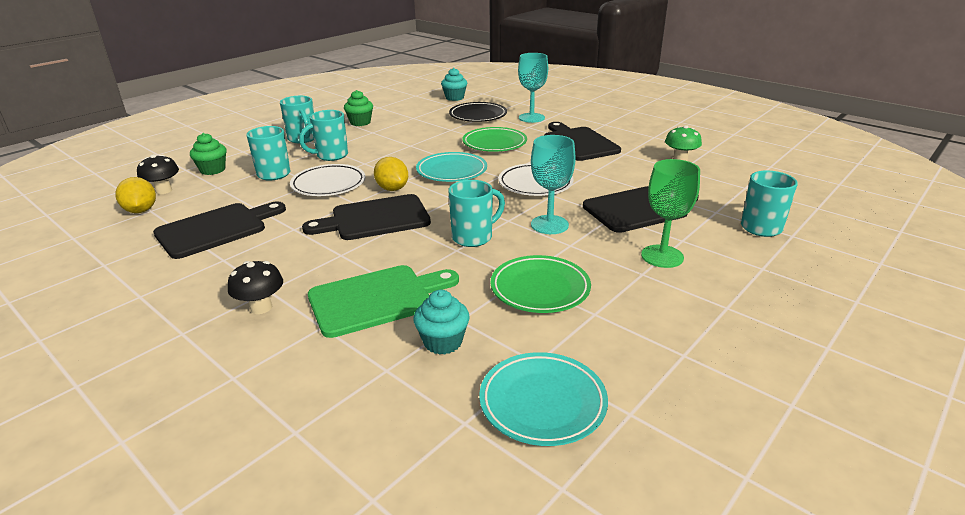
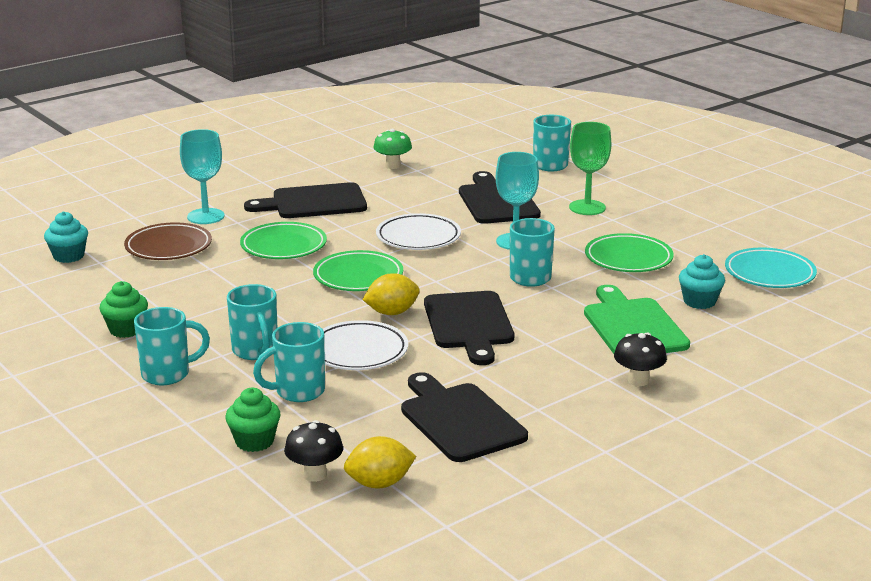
camera: 80 degrees left, 5 degrees down
(451, 171) = (358, 277): turquoise plate -> green plate
(478, 116) = (168, 247): black plate -> brown plate

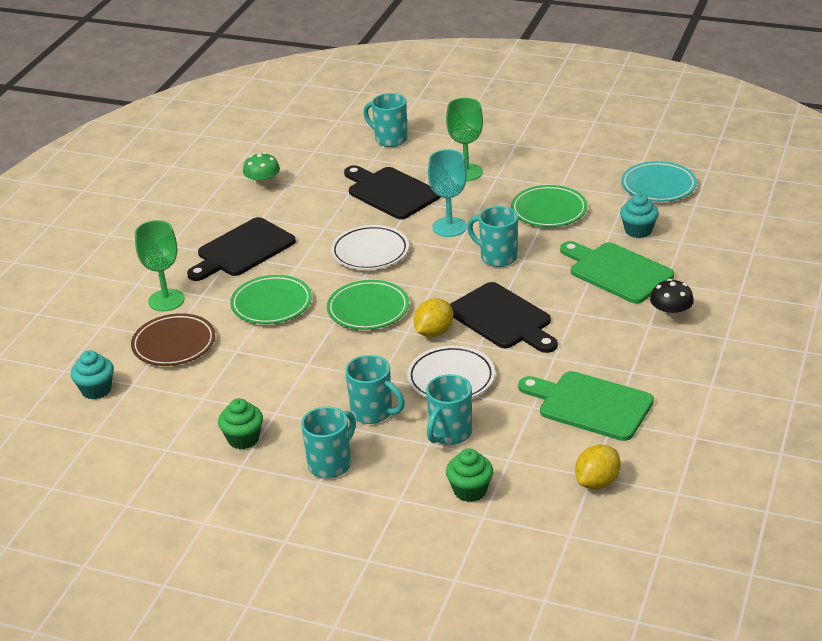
camera: 30 degrees left, 10 degrees up
(206, 216) = (166, 300): turquoise goblet -> green goblet
(315, 474) = (545, 497): black mushroom -> none
(459, 420) = (590, 405): black cutting board -> green cutting board

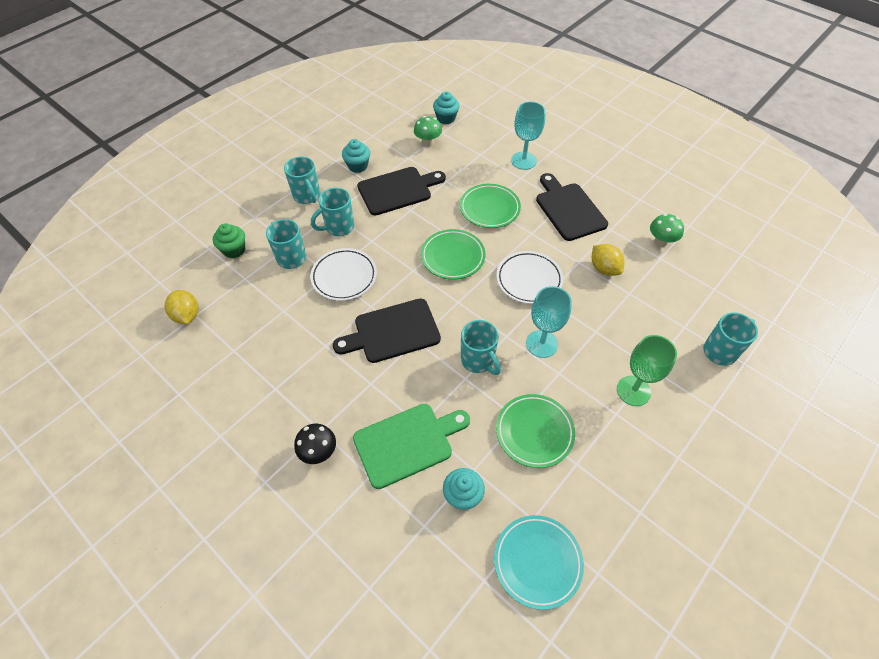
camera: 110 degrees right, 20 degrees up
(161, 390) = (428, 142): none -> green mushroom
(166, 300) = (523, 161): green goblet -> turquoise goblet
(174, 344) = (471, 155): brown plate -> none
(243, 439) = (358, 166): green cupcake -> turquoise cupcake
(391, 192) = (618, 321): black cutting board -> black cutting board (397, 190)
(434, 332) = (402, 285): yellow lemon -> yellow lemon (604, 269)
(497, 257) = (478, 361): turquoise mug -> turquoise mug turned 90 degrees clockwise
(590, 405) = (259, 345): green cutting board -> none

